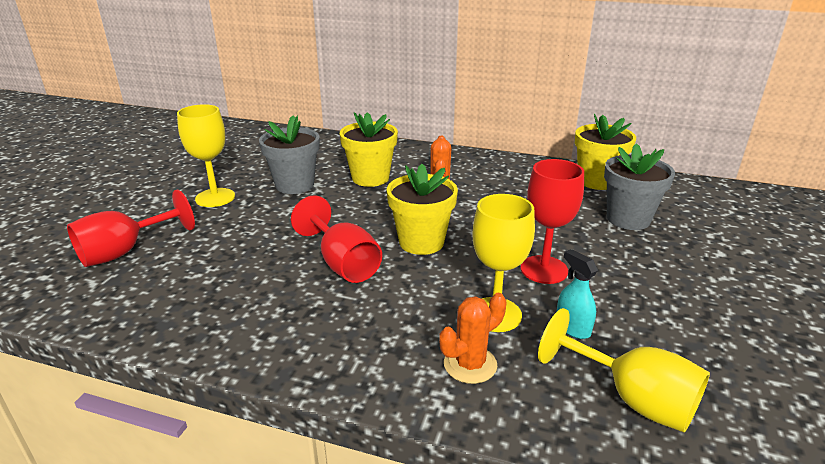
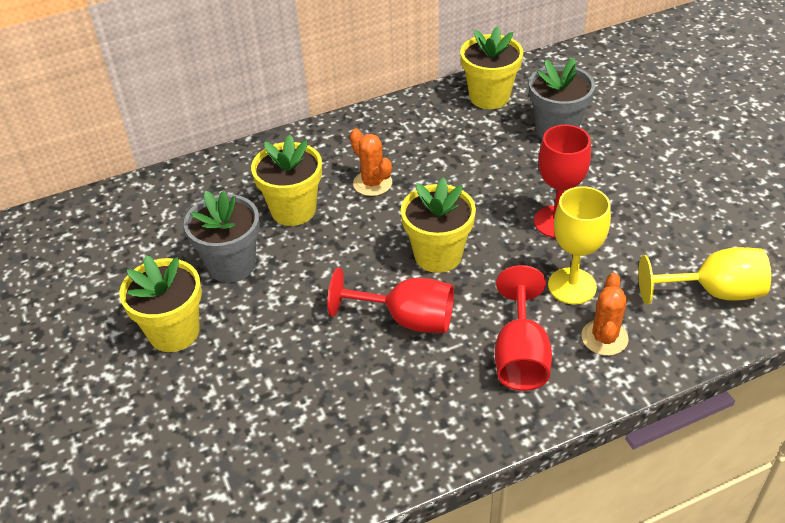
camera: 40 degrees left, 15 degrees up
(124, 251) = (191, 448): red goblet -> red goblet (520, 356)
(215, 198) = (174, 332): yellow goblet -> yellow flower pot
(572, 327) = (628, 262): turquoise spray bottle -> none

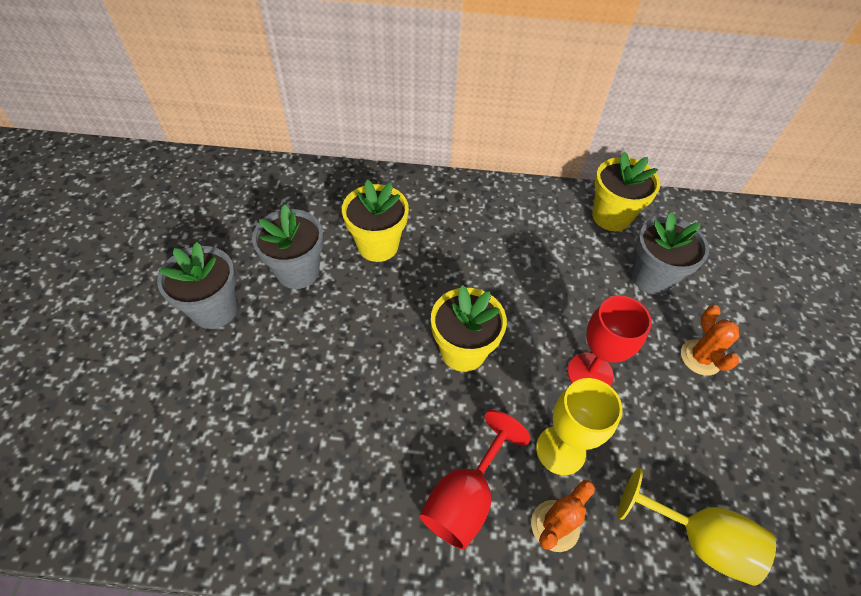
camera: 25 degrees right, 10 degrees up
(174, 332) = (215, 309): yellow flower pot -> grey flower pot
(372, 183) = (456, 252): orange cactus -> orange cactus (700, 357)
(407, 319) = (394, 401): red goblet -> none

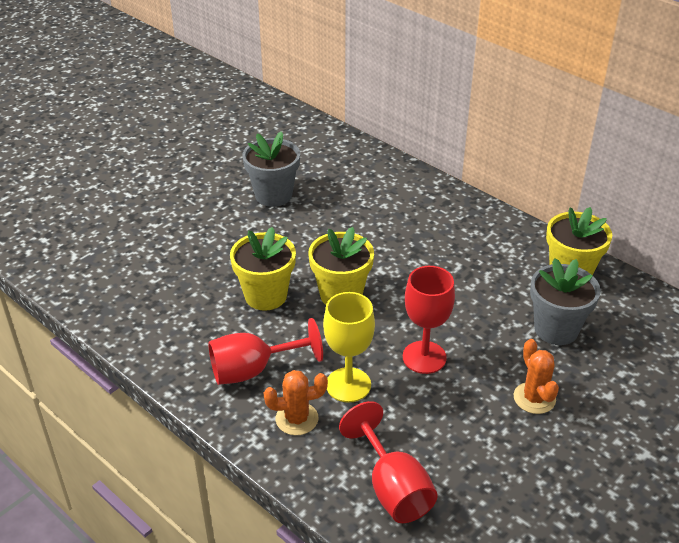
camera: 40 degrees right, 15 degrees down
(215, 309) = (199, 191): grey flower pot -> none
(378, 245) = (346, 205): yellow flower pot -> yellow flower pot (265, 296)
(698, 539) = (393, 488): yellow goblet -> red goblet
(700, 357) = (534, 398): orange cactus -> orange cactus turned 45 degrees counterclockwise

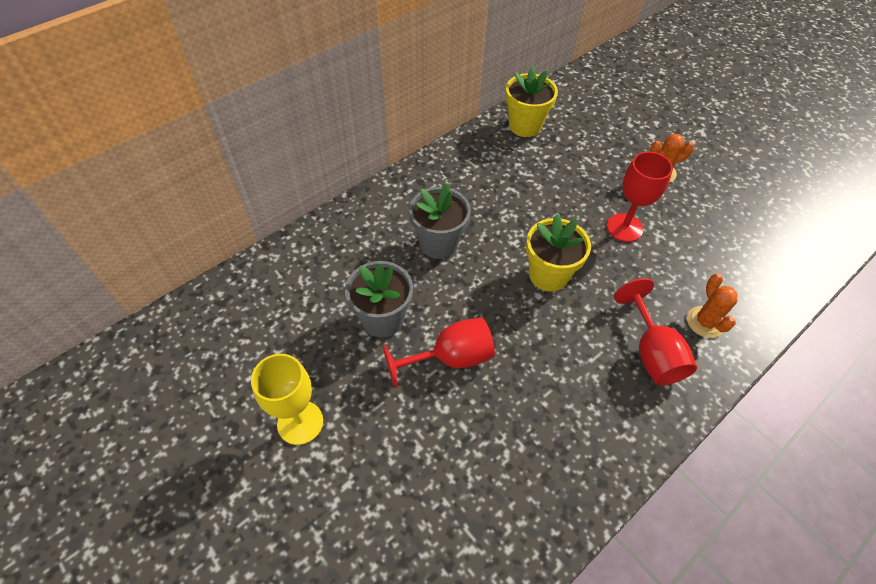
camera: 85 degrees left, 15 degrees up
(265, 296) = (549, 336): yellow flower pot -> none
(348, 385) = (661, 282): yellow goblet -> yellow goblet (300, 422)
(393, 488) = (762, 266): red goblet -> red goblet (451, 358)
(556, 329) = (588, 146): grey flower pot -> grey flower pot (438, 243)

